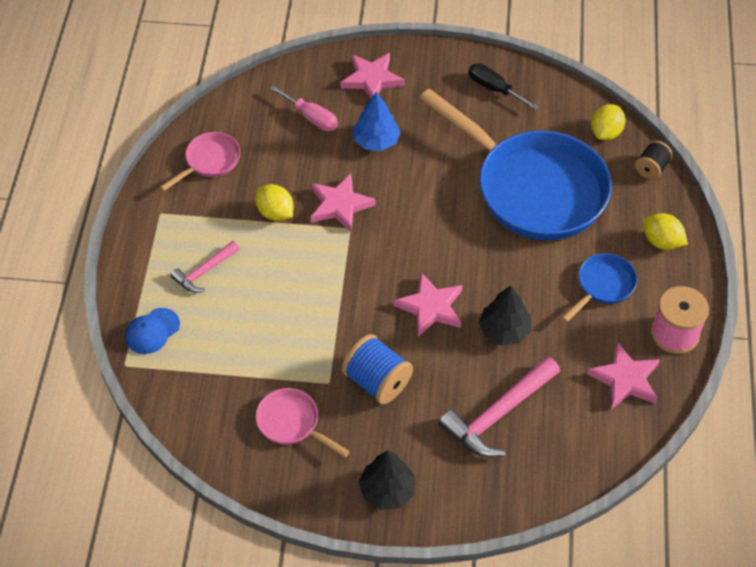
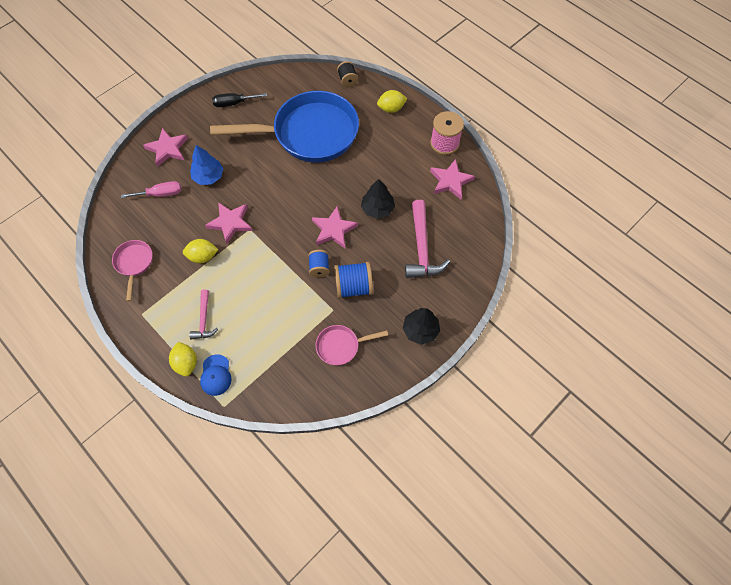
camera: 50 degrees left, 10 degrees up
(368, 330) = (319, 268): none -> blue spool
(603, 286) = (392, 150): blue pan -> none
(606, 133) = (309, 81): yellow lemon -> yellow lemon (186, 363)

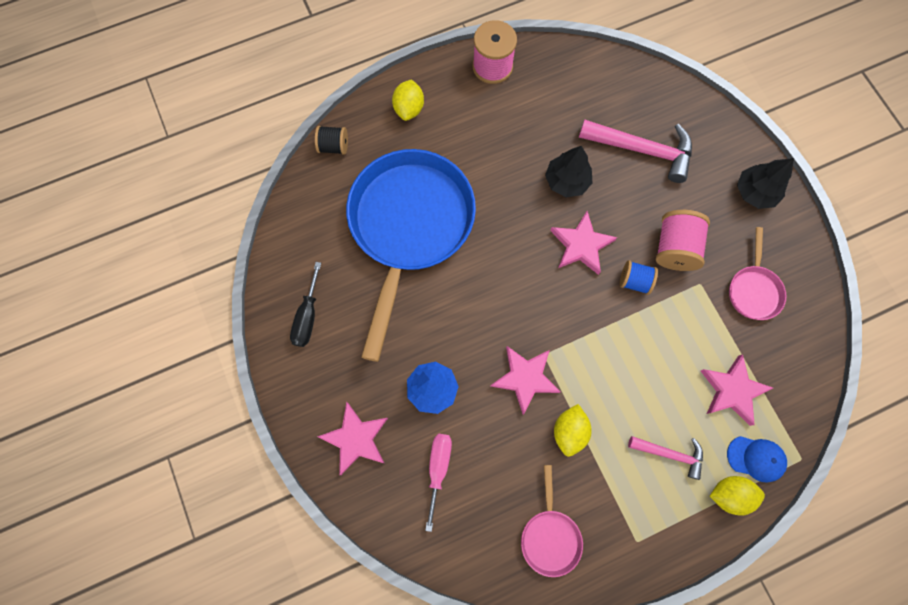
camera: 70 degrees left, 10 degrees up
(134, 264) = (550, 535): pink pan -> pink pan turned 105 degrees counterclockwise
(353, 287) = (674, 248): blue spool -> pink spool
(450, 181) = (554, 82): pink star -> pink star (732, 390)

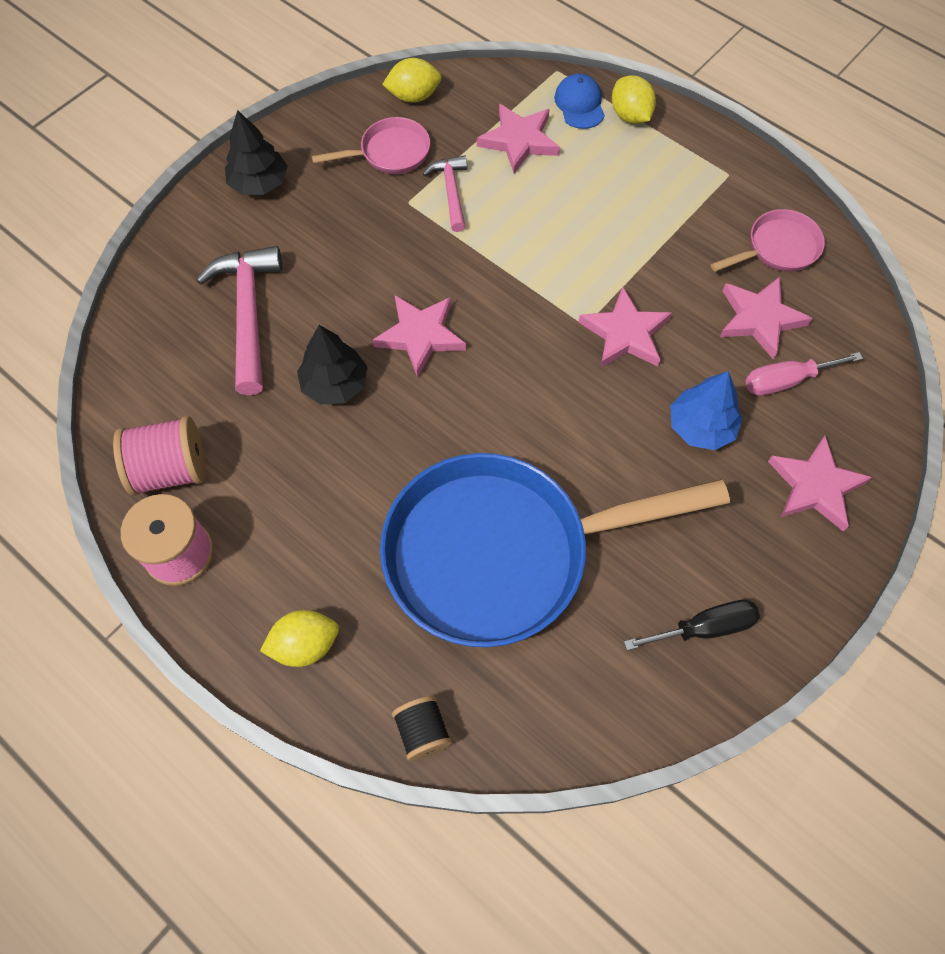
camera: 115 degrees left, 10 degrees down
(495, 481) = (759, 319): none -> pink star
(569, 431) = (657, 269): yellow lemon -> yellow lemon (413, 96)
(634, 281) = (440, 265): blue spool -> none
(669, 454) = (622, 173): pink hammer -> pink hammer (451, 192)
(674, 248) = (375, 239): pink spool -> pink spool (171, 470)

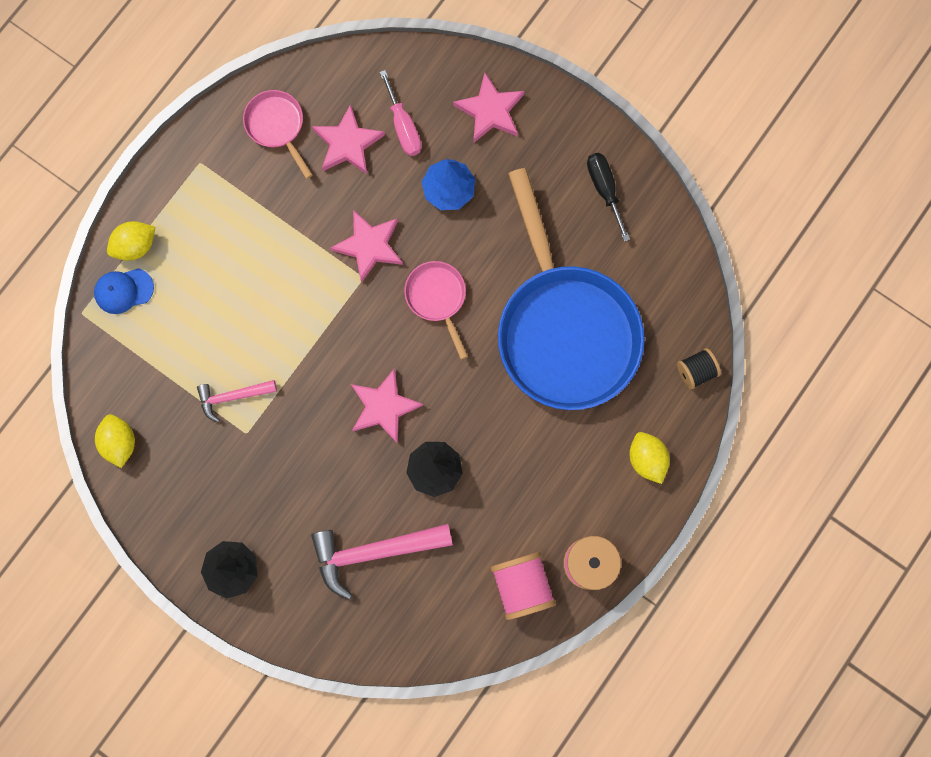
camera: 95 degrees left, 15 degrees up
(390, 153) = (190, 456): pink pan -> pink pan (437, 298)
(519, 141) = (170, 342): pink star -> none

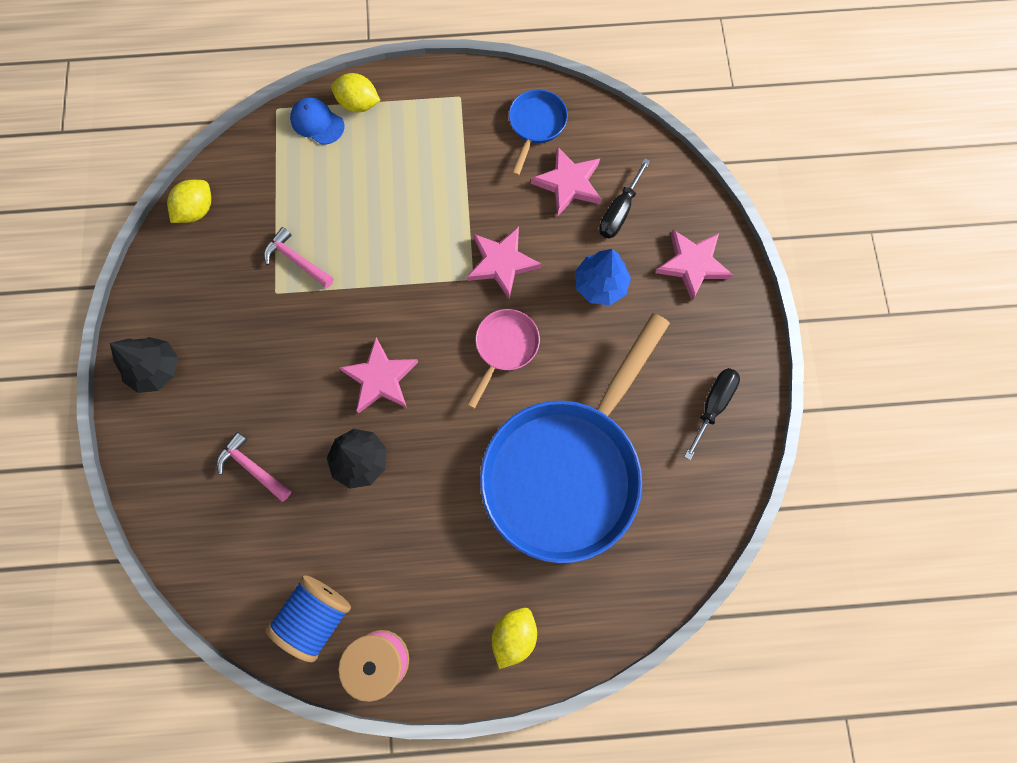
camera: 50 degrees right, 5 degrees down
(277, 126) = (536, 125): pink pan -> blue pan
(374, 552) = (253, 468): pink hammer -> pink hammer, size x0.58
(403, 126) = (619, 212): pink screwdriver -> black screwdriver
(521, 585) = (316, 616): pink spool -> blue spool
(696, 371) = (628, 614): black spool -> none

